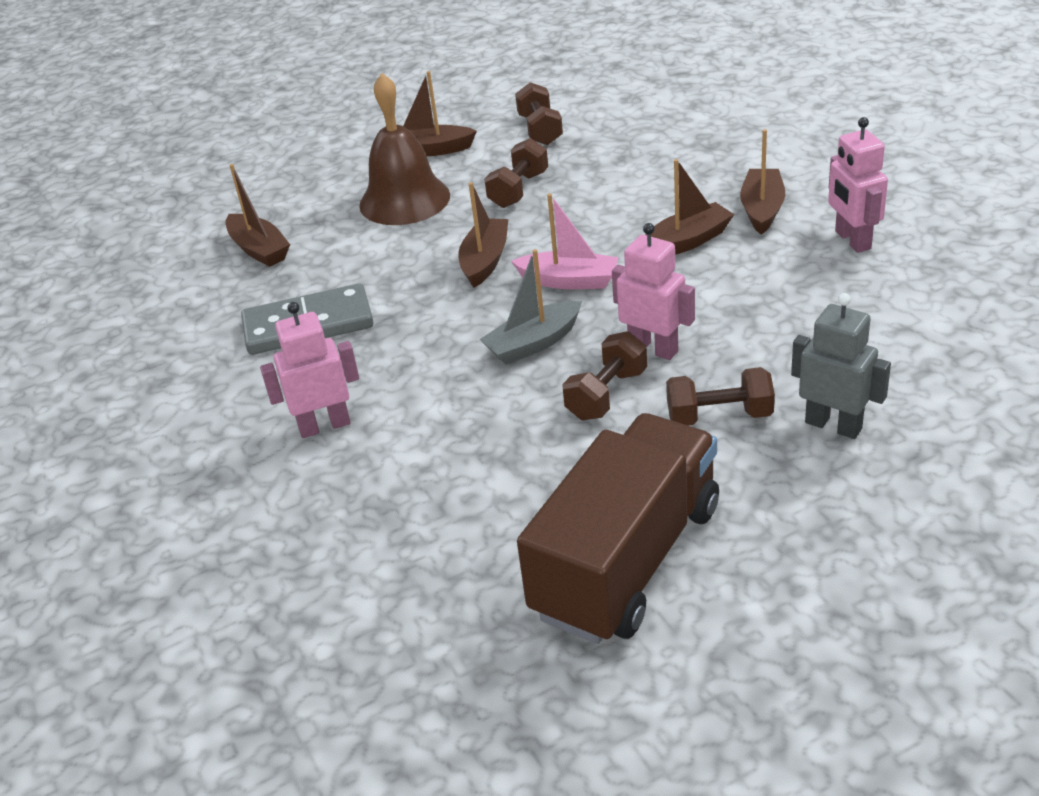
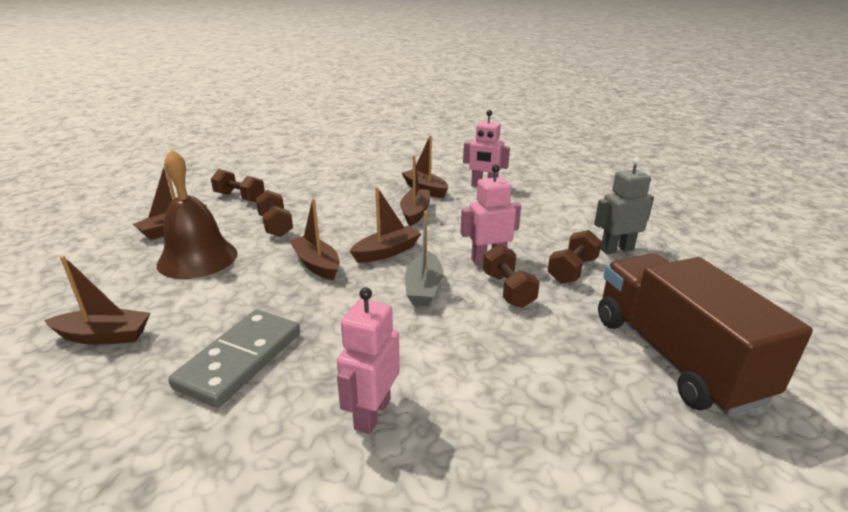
camera: 55 degrees left, 10 degrees down
(569, 281) = (387, 252): pink boat -> brown boat

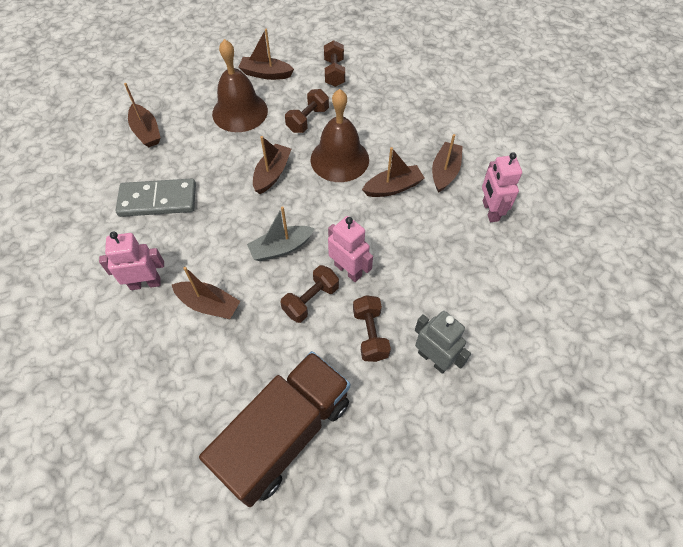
camera: 60 degrees right, 30 degrees up
(349, 225) = (339, 159): none -> brown bell
(387, 252) = (315, 202): brown boat -> brown boat (209, 305)
(572, 270) = (370, 334): brown dumbbell -> brown dumbbell turned 75 degrees clockwise

